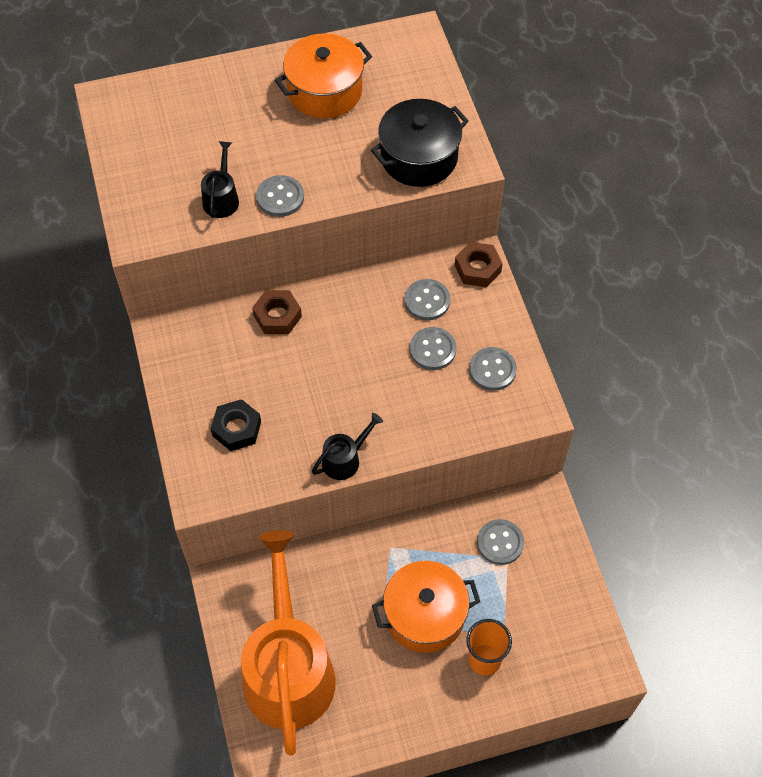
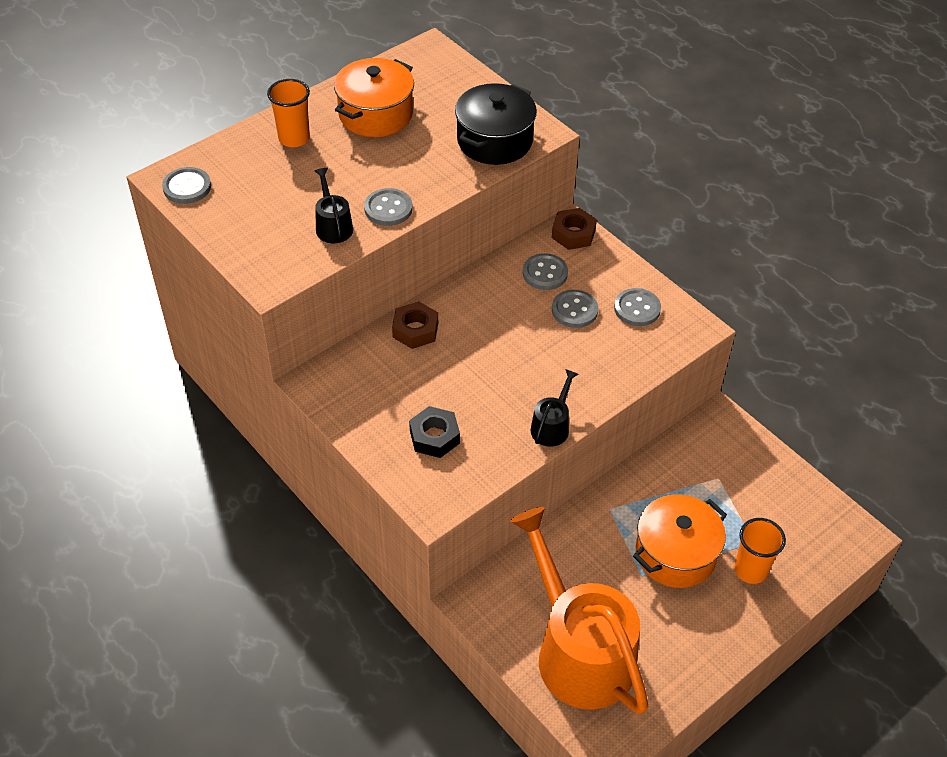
camera: 25 degrees left, 10 degrees down
(237, 93) = (294, 138): none -> orange cup
(500, 543) = (704, 468): grey button -> grey button (187, 187)

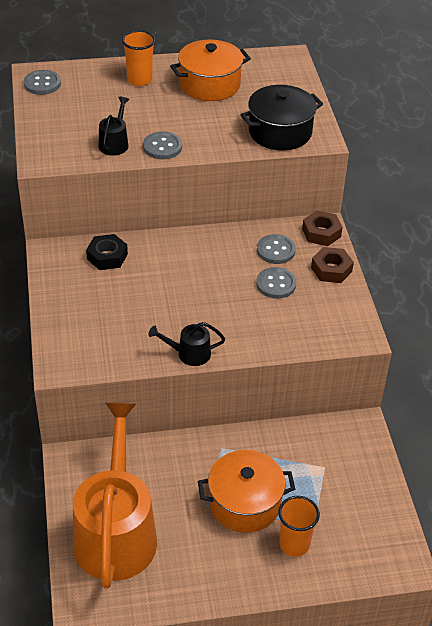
camera: 30 degrees right, 5 degrees down
(415, 330) = (148, 249): brown nut -> brown nut (331, 269)
(434, 437) = (100, 322): black nut -> black nut (107, 256)
(552, 426) = (189, 354): black watering can -> black watering can turned 150 degrees counterclockwise
(637, 309) = (325, 303): grey button -> none

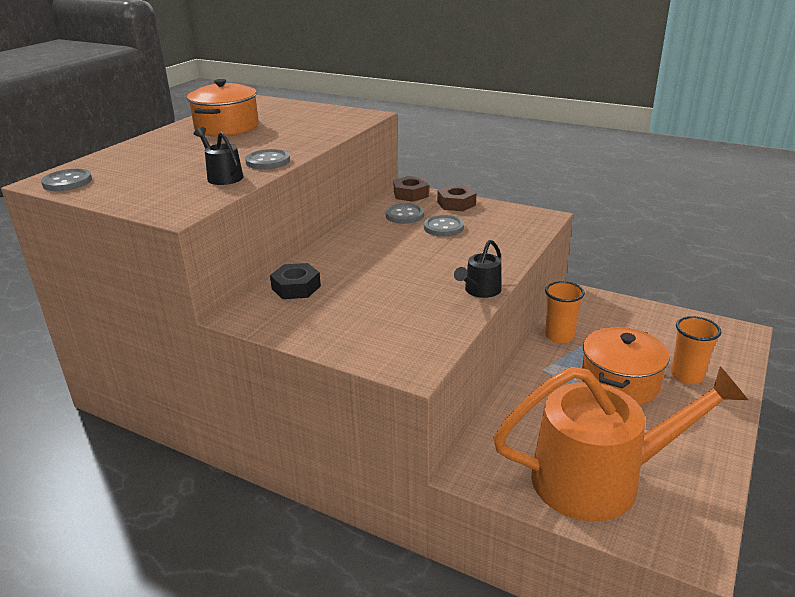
camera: 50 degrees left, 15 degrees down
(116, 532) = (599, 479): orange watering can -> orange watering can turned 135 degrees clockwise
(139, 80) = (161, 146): orange cup -> orange cup (559, 336)
(280, 132) = (333, 123): black pot -> none

